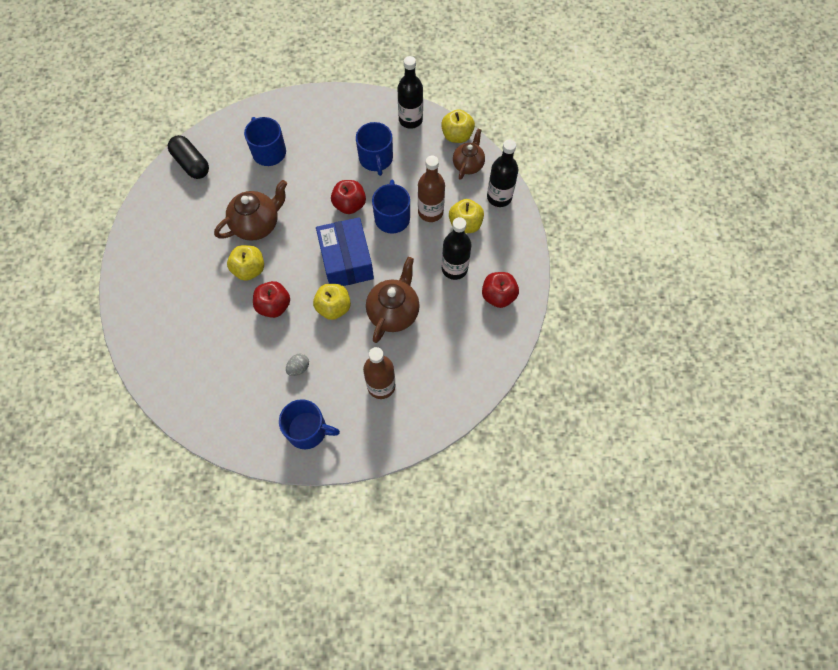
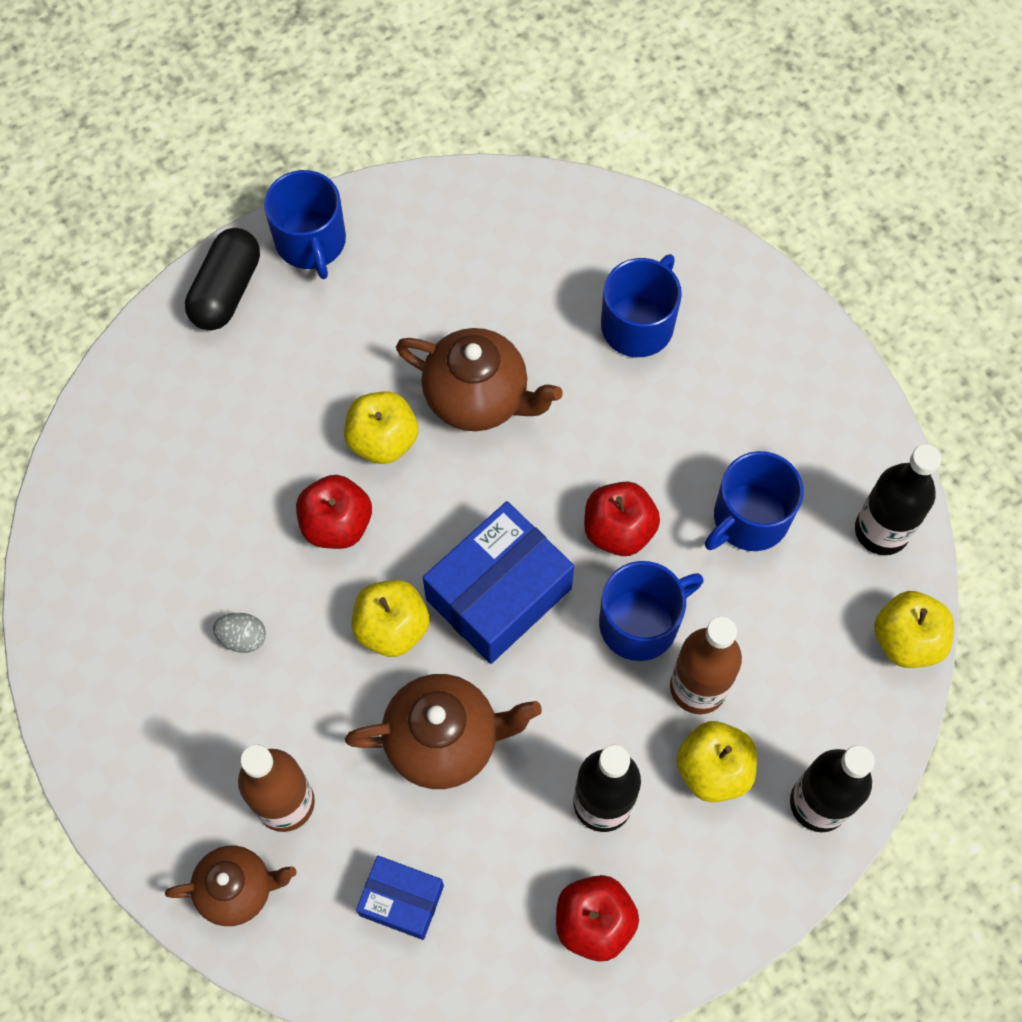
camera: 60 degrees right, 0 degrees up
(191, 164) = (530, 217): black capsule -> black capsule (226, 290)
(308, 430) = (137, 723): blue mug -> blue mug (311, 242)
(448, 361) = (402, 900): none -> blue box
(468, 165) = (853, 700): brown teapot -> brown teapot (237, 889)

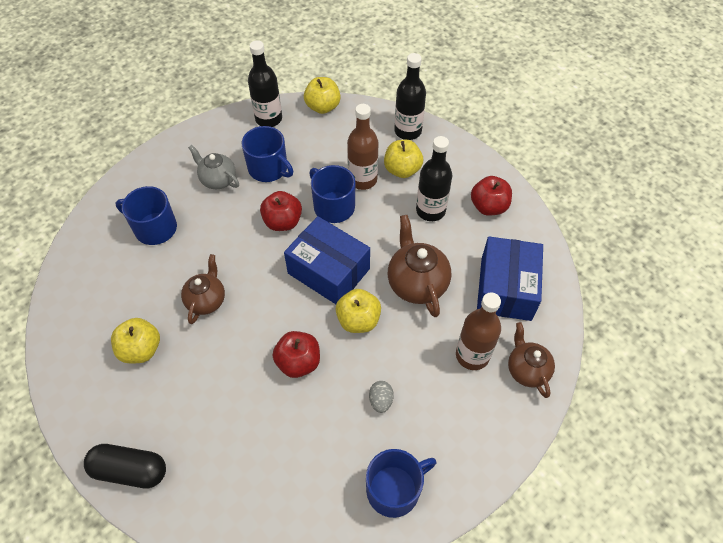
camera: 100 degrees left, 10 degrees down
(311, 242) = (91, 420): blue mug -> blue mug (394, 489)
(383, 440) = (239, 347): yellow apple -> yellow apple (141, 349)
(402, 900) = (506, 288): blue box -> blue box, size x1.78
(478, 398) = (206, 300): brown teapot -> brown teapot, size x0.67
(733, 429) = (218, 180): none -> grey teapot

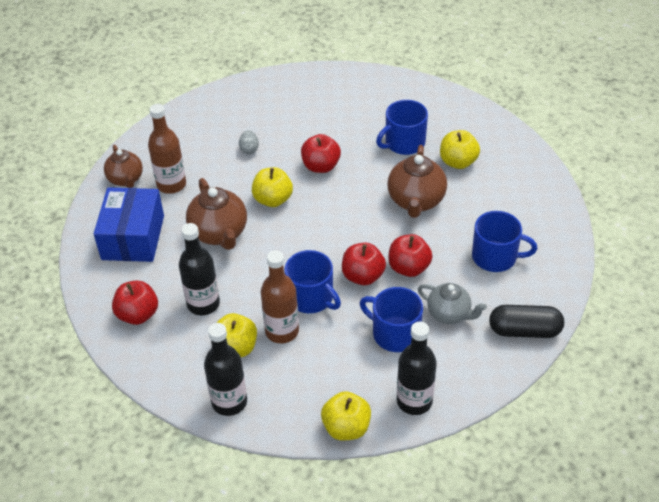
camera: 175 degrees right, 10 degrees down
(130, 470) = (430, 97): black capsule -> black capsule (524, 330)
(206, 300) = (416, 201): brown teapot -> brown teapot, size x1.50
(238, 225) = (409, 268): none -> red apple
(328, 271) = (306, 235): blue box -> none
(394, 489) = (236, 105): blue mug -> blue mug (404, 143)

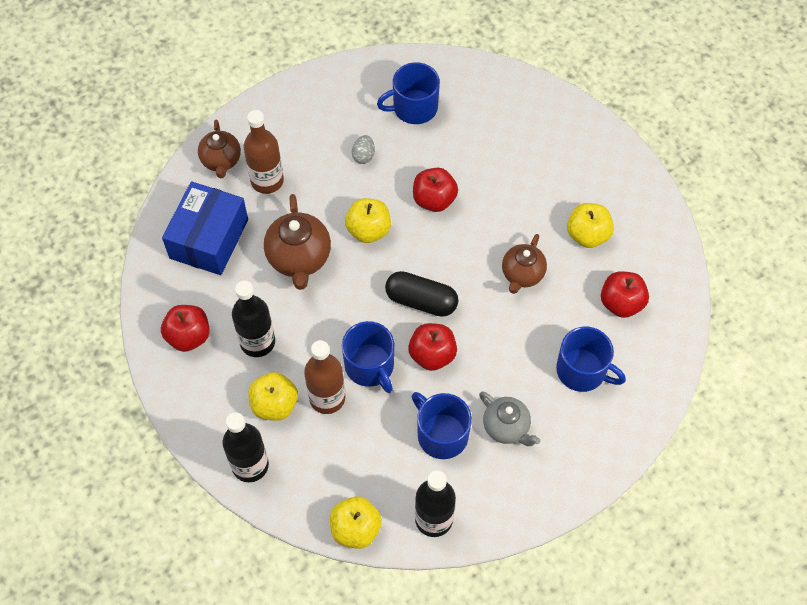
camera: 15 degrees right, 15 degrees up
(404, 143) = (536, 192): blue mug -> blue mug (413, 107)
(409, 268) = (484, 358): red apple -> red apple (621, 303)
(416, 201) = (522, 274): brown teapot -> brown teapot, size x0.67
(524, 330) = (578, 470): black capsule -> black capsule (421, 301)

